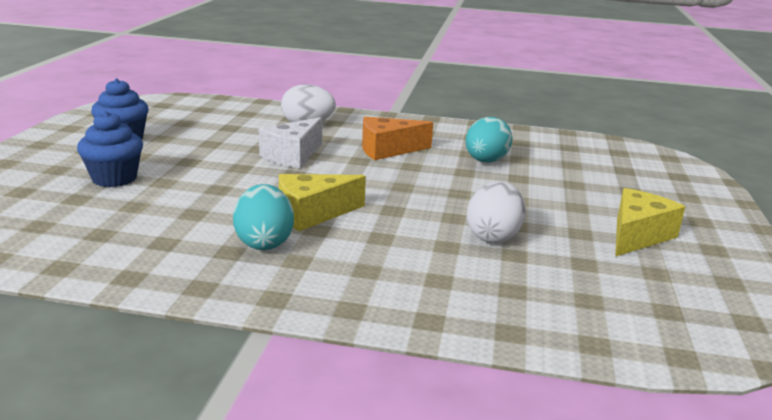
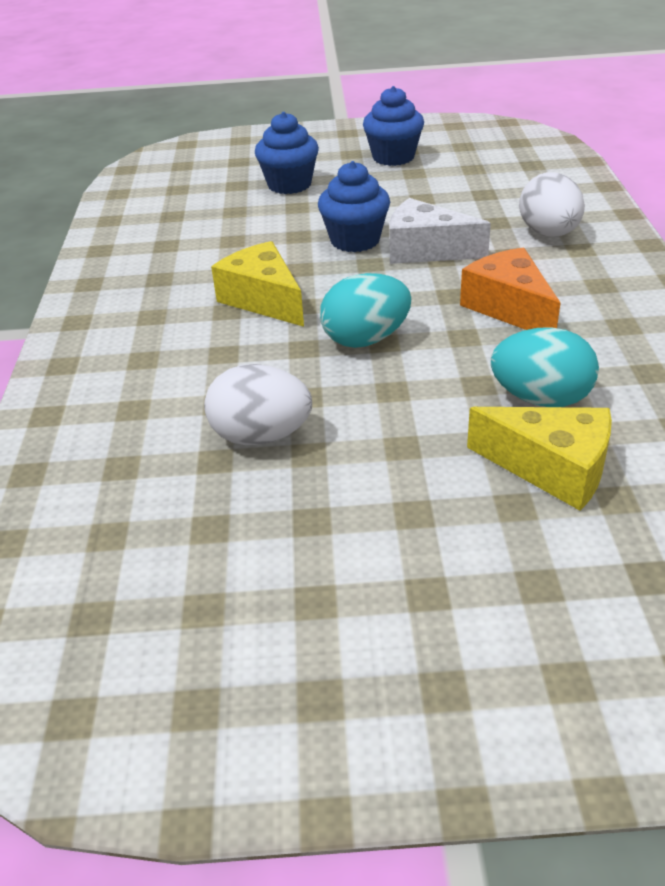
camera: 80 degrees right, 15 degrees up
(252, 172) = (355, 240): none -> blue cupcake
(264, 242) = (183, 290): turquoise egg -> turquoise egg (365, 339)
(637, 235) = (330, 589): yellow cheese -> yellow cheese (552, 468)

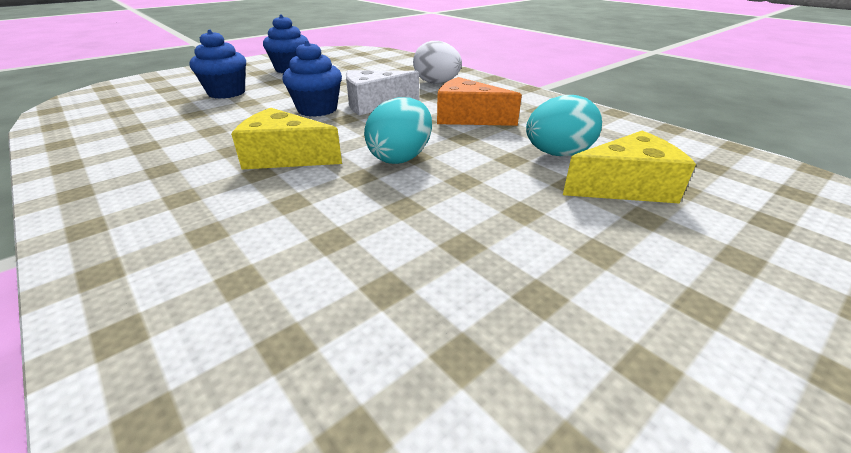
camera: 40 degrees left, 5 degrees down
(261, 436) = (405, 249): white egg -> none

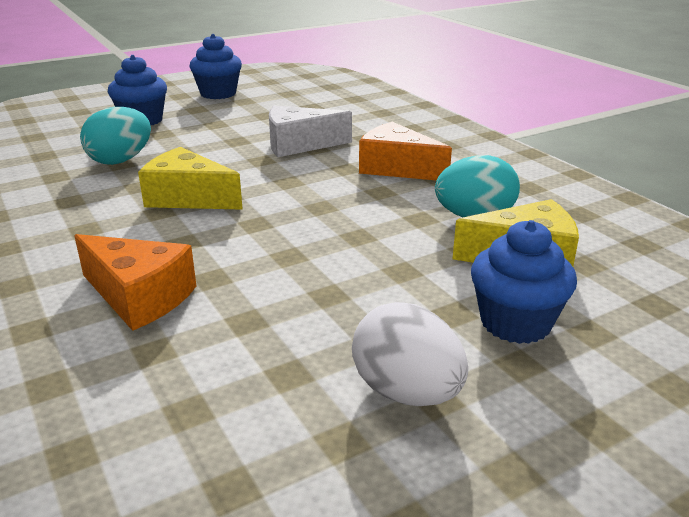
camera: 10 degrees right, 5 degrees down
(254, 271) = (139, 297): none -> orange cheese
(317, 109) = (234, 147): blue cupcake -> blue cupcake (515, 323)
(401, 157) = (304, 208): turquoise egg -> turquoise egg (120, 160)
(436, 83) = (382, 122): white egg -> white egg (406, 392)

